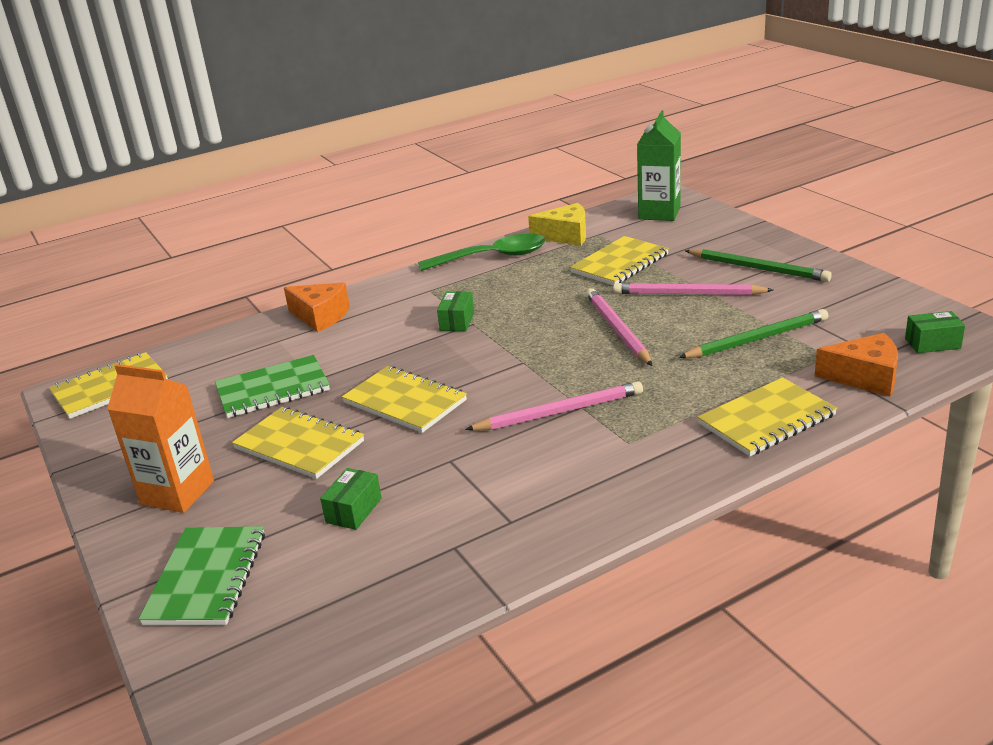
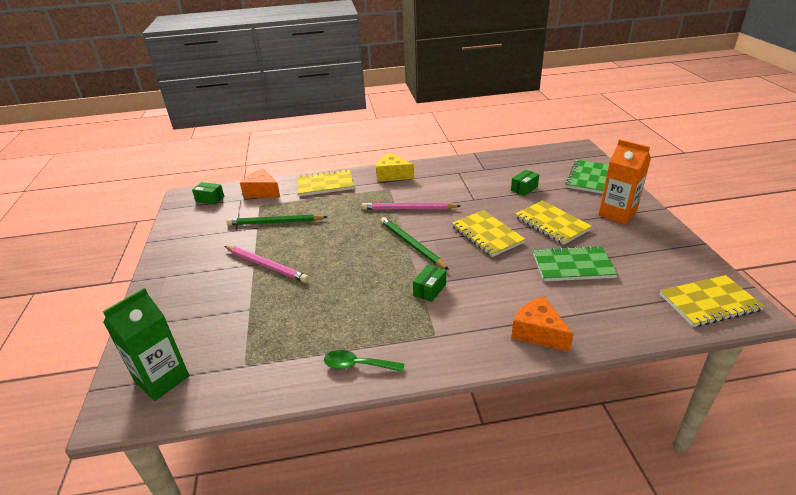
camera: 160 degrees left, 5 degrees up
(493, 257) = (358, 365): green spoon -> green spoon, size x0.62
(566, 236) = (272, 375): yellow cheese -> yellow cheese (392, 175)
(617, 330) = (336, 250): pink pencil -> none
(620, 263) = (271, 313): yellow notebook -> none
(758, 268) = (199, 274): green pencil -> green pencil (411, 245)

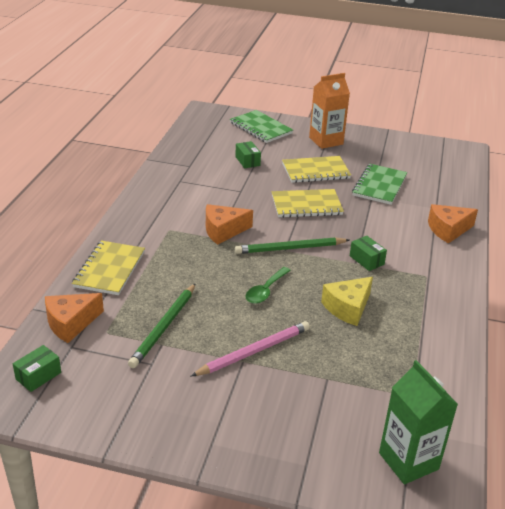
camera: 70 degrees left, 0 degrees up
(358, 365) = (445, 326): green spoon -> green spoon (265, 291)
(392, 175) = (139, 219): yellow cheese -> yellow cheese (347, 308)
(408, 209) = (223, 231): pink pencil -> orange cheese
(709, 303) = (451, 157): yellow notebook -> none

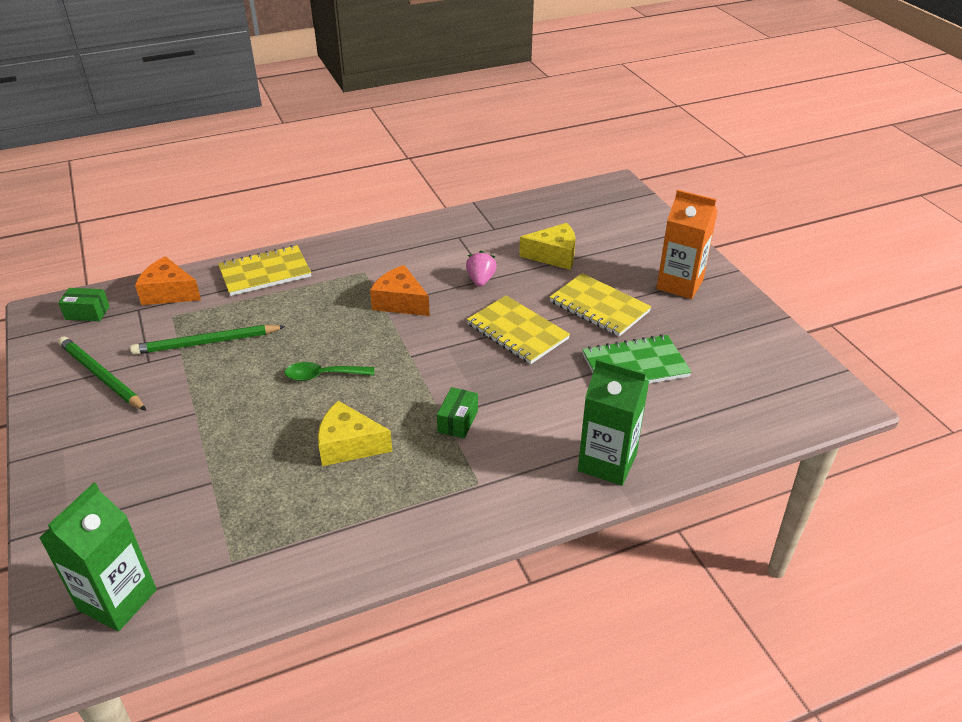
camera: 55 degrees right, 5 degrees up
(239, 194) = (480, 280): none -> pink strawberry
(247, 161) = (554, 256): green box -> yellow cheese
(254, 351) = (215, 413): pink pencil -> none
(260, 128) = (637, 232): green notebook -> none
(290, 248) = (417, 358): green pencil -> green pencil (101, 376)
(448, 230) = (607, 463): orange cheese -> green carton

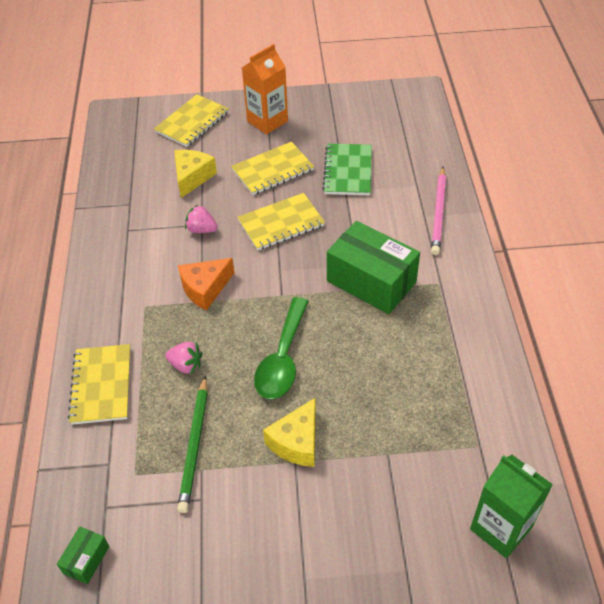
camera: 70 degrees left, 10 degrees up
(101, 376) = (207, 544): green pencil -> none
(169, 293) = (90, 475): orange cheese -> none
(299, 314) = (186, 365): none -> pink strawberry
(323, 375) = (282, 358): green spoon -> green spoon, size x1.62
(348, 445) = (375, 353): yellow cheese -> yellow cheese (296, 442)
(458, 421) = (371, 281): green box -> green box, size x2.26
(607, 463) = (439, 213): green carton -> pink pencil
(639, 235) = (192, 122): none -> yellow notebook

